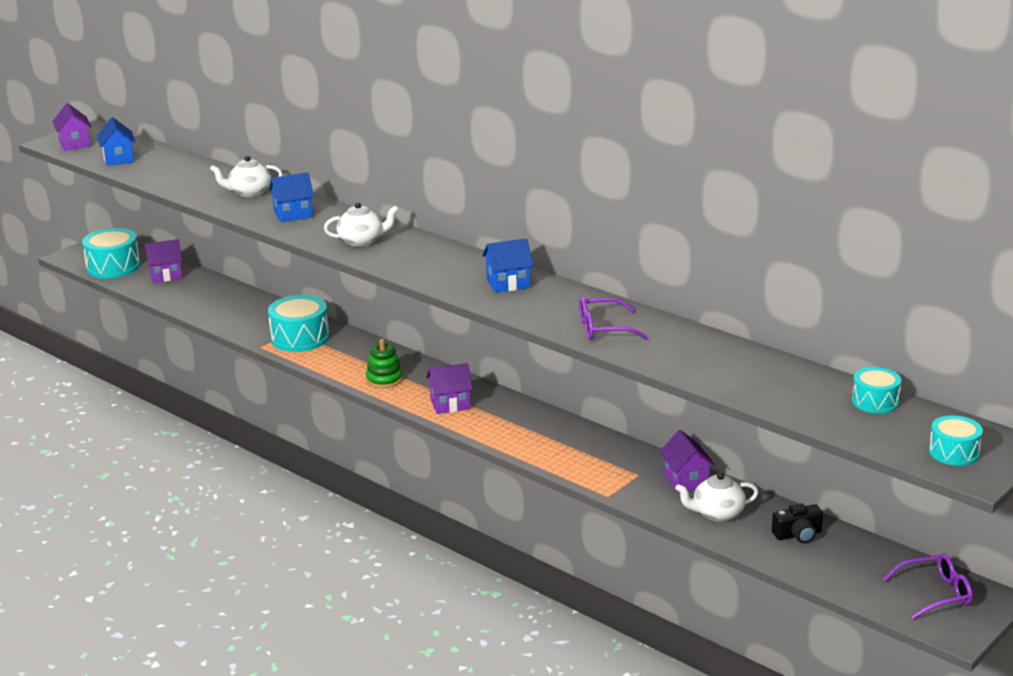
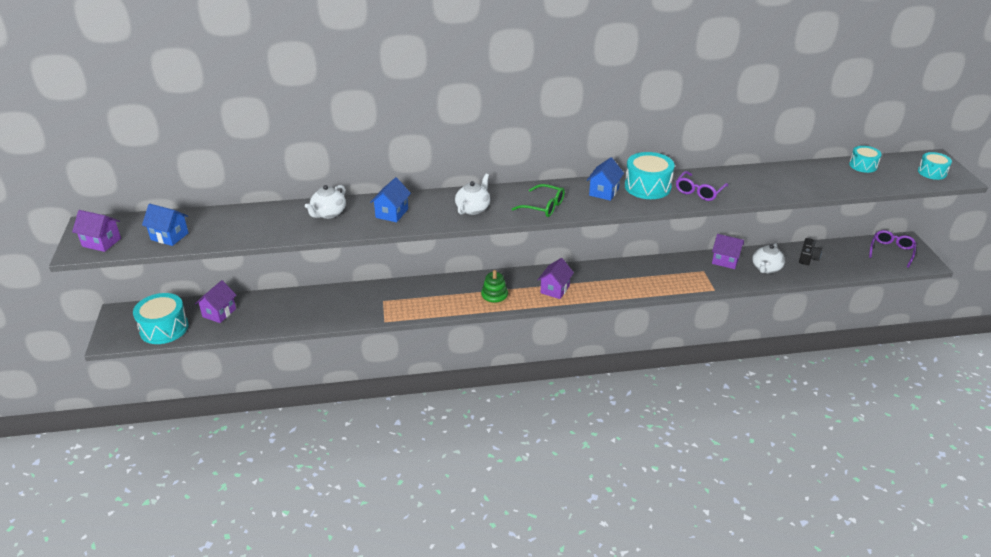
camera: 50 degrees left, 10 degrees up
(300, 338) = (396, 302): turquoise drum -> turquoise drum (647, 187)
(423, 268) = (543, 206): none -> green glasses

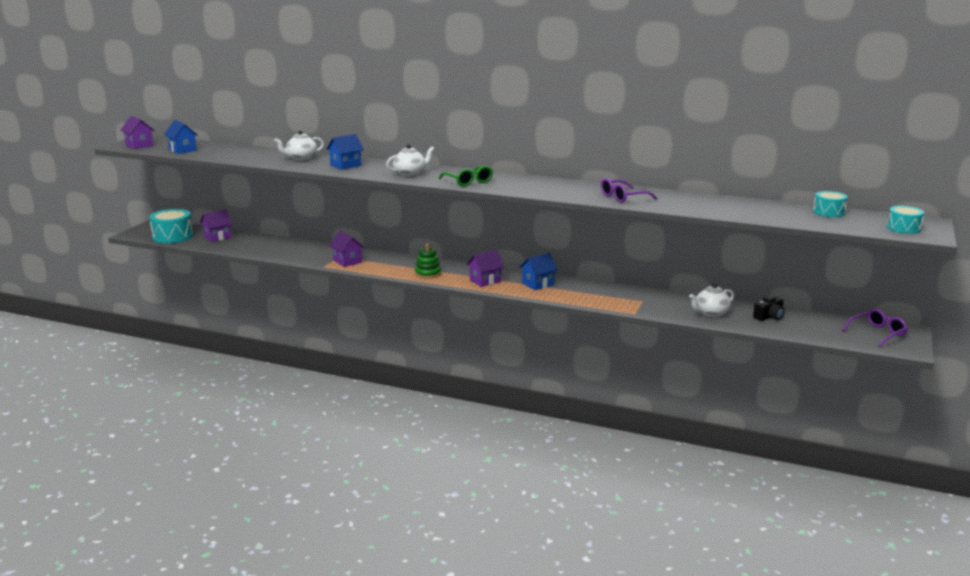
camera: 30 degrees right, 15 degrees down
(604, 192) = (534, 184): blue house -> blue house (538, 284)
(647, 187) = (579, 187): turquoise drum -> none
(725, 261) = (675, 300): purple house -> purple house (347, 261)

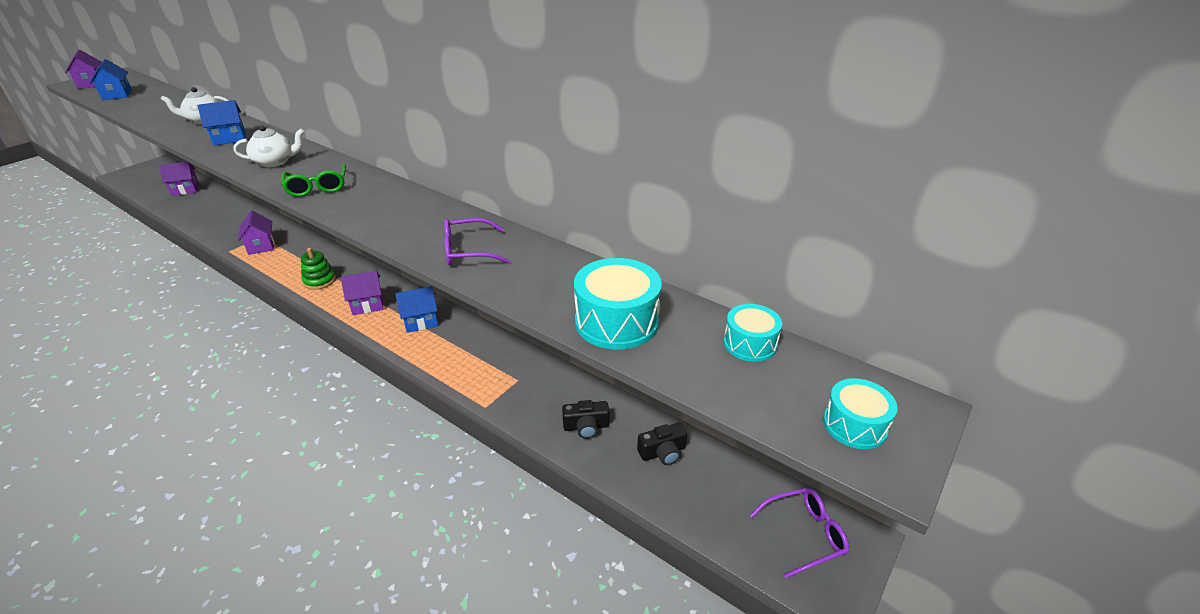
camera: 15 degrees right, 15 degrees up
(172, 236) = (148, 183): turquoise drum -> turquoise drum (616, 321)
(711, 313) = (586, 427): white teapot -> black camera

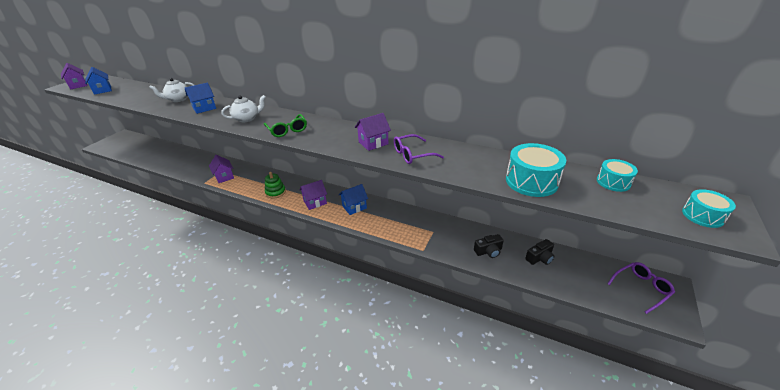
camera: 10 degrees left, 0 degrees up
(185, 190) = (151, 149): purple house -> purple house (373, 143)

